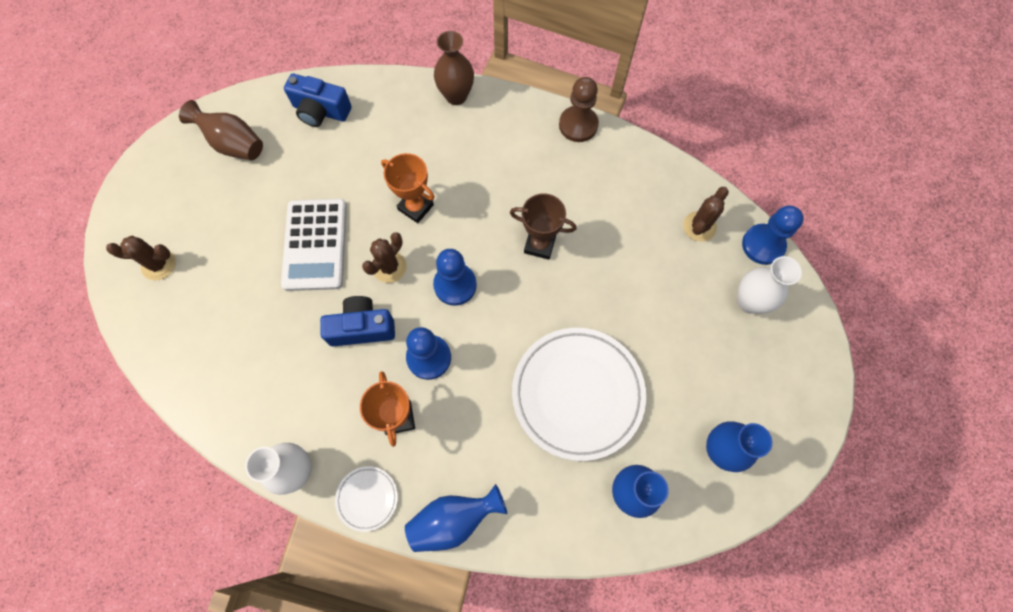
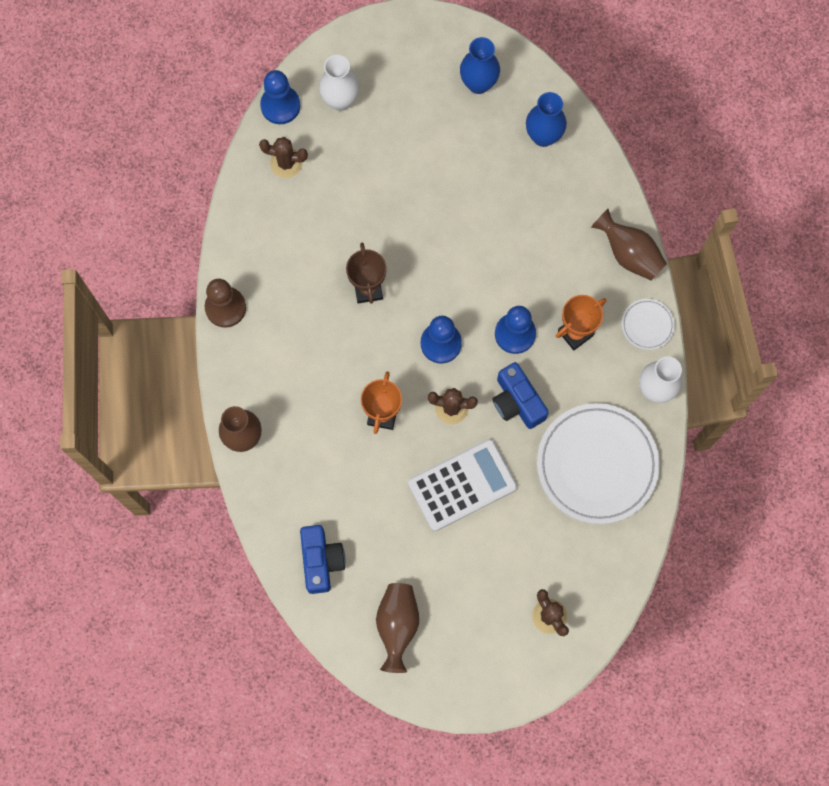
camera: 115 degrees left, 5 degrees up
(454, 519) = (629, 254): blue vase -> brown vase
(577, 394) = (486, 204): white plate -> white plate (597, 465)

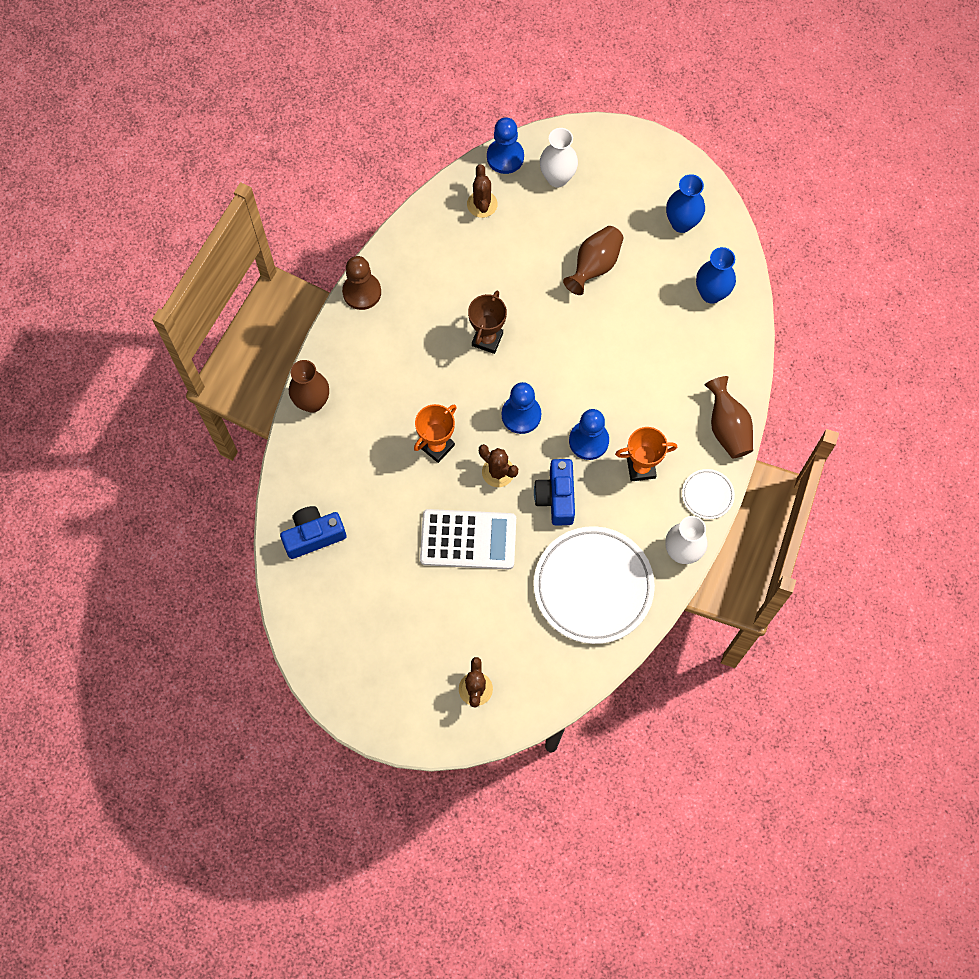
camera: 30 degrees right, 5 degrees down
(286, 163) = (482, 204): brown cactus -> brown cactus turned 45 degrees clockwise
(321, 561) = (313, 536): blue camera -> blue camera turned 135 degrees counterclockwise
(397, 625) = (343, 624): brown vase -> brown vase (594, 266)

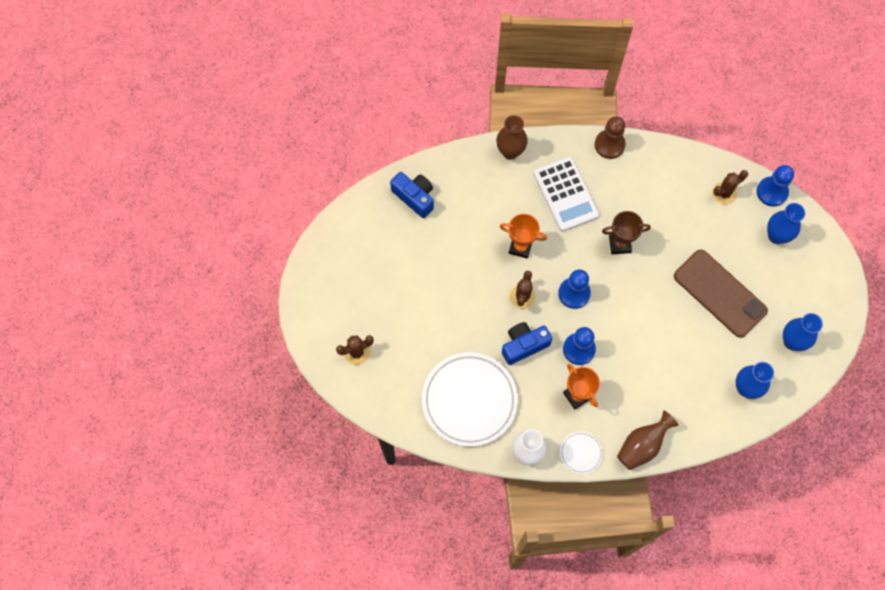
camera: 65 degrees right, 0 degrees up
(468, 540) = (462, 299): white calculator -> white calculator (565, 194)
(557, 178) = (776, 236): white vase -> blue vase
(594, 266) = (720, 293): brown vase -> brown phone

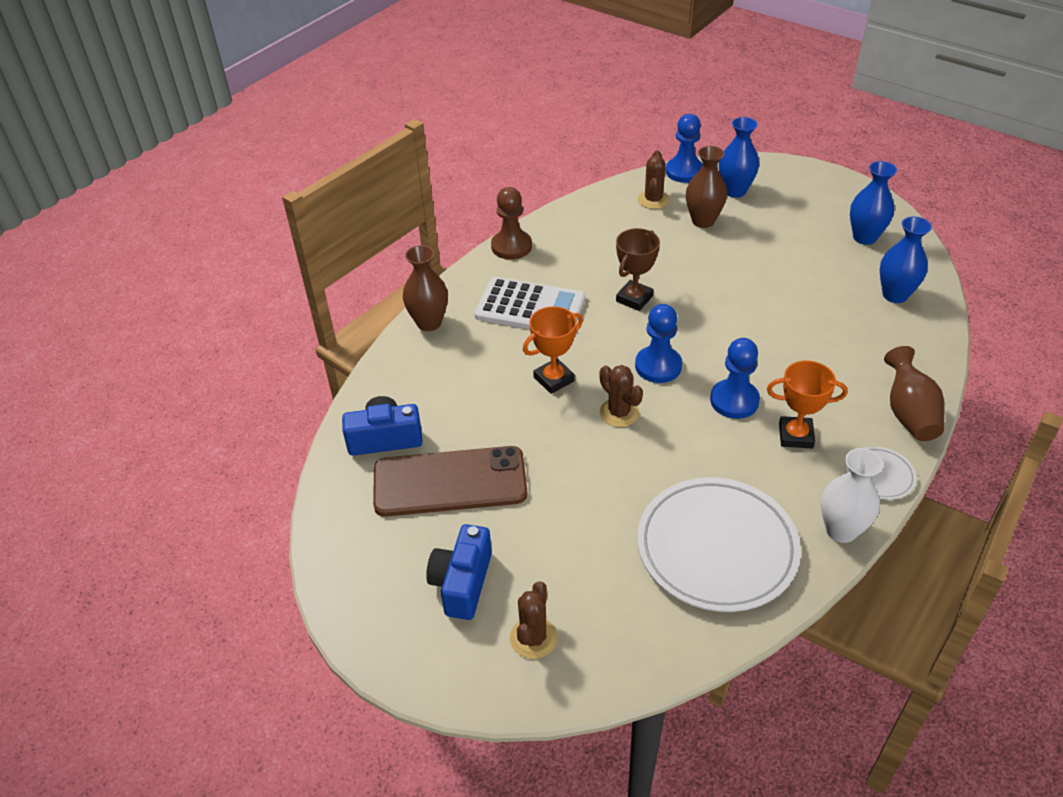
camera: 50 degrees left, 25 degrees down
(524, 345) = (685, 448): blue camera -> blue camera (462, 583)
(720, 293) = (764, 257): brown phone -> brown phone (450, 482)
(727, 236) = (703, 221): none -> brown vase

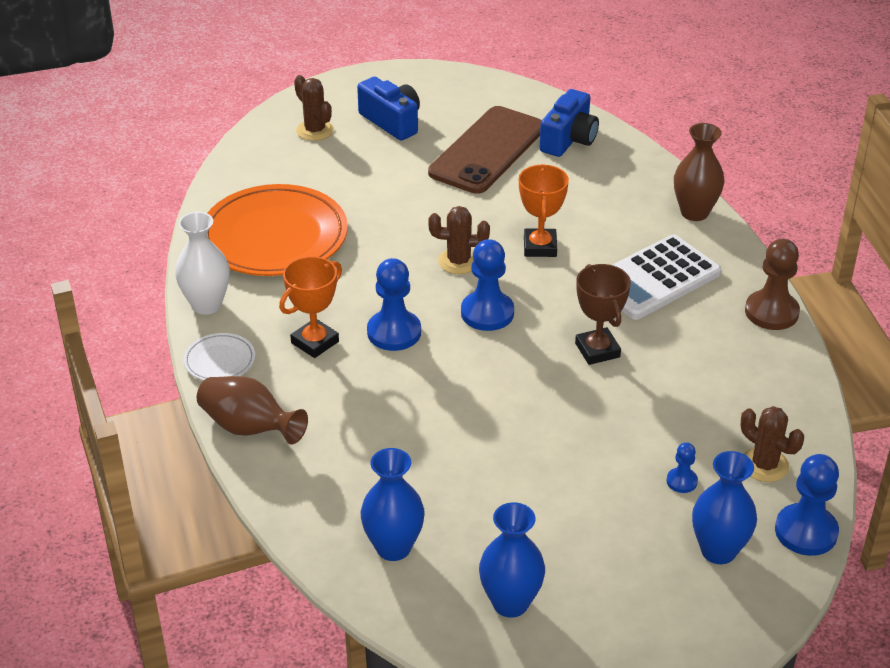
camera: 125 degrees right, 5 degrees down
(703, 221) = (681, 481): brown vase -> blue pawn
(716, 548) = (274, 237): white plate -> orange plate

